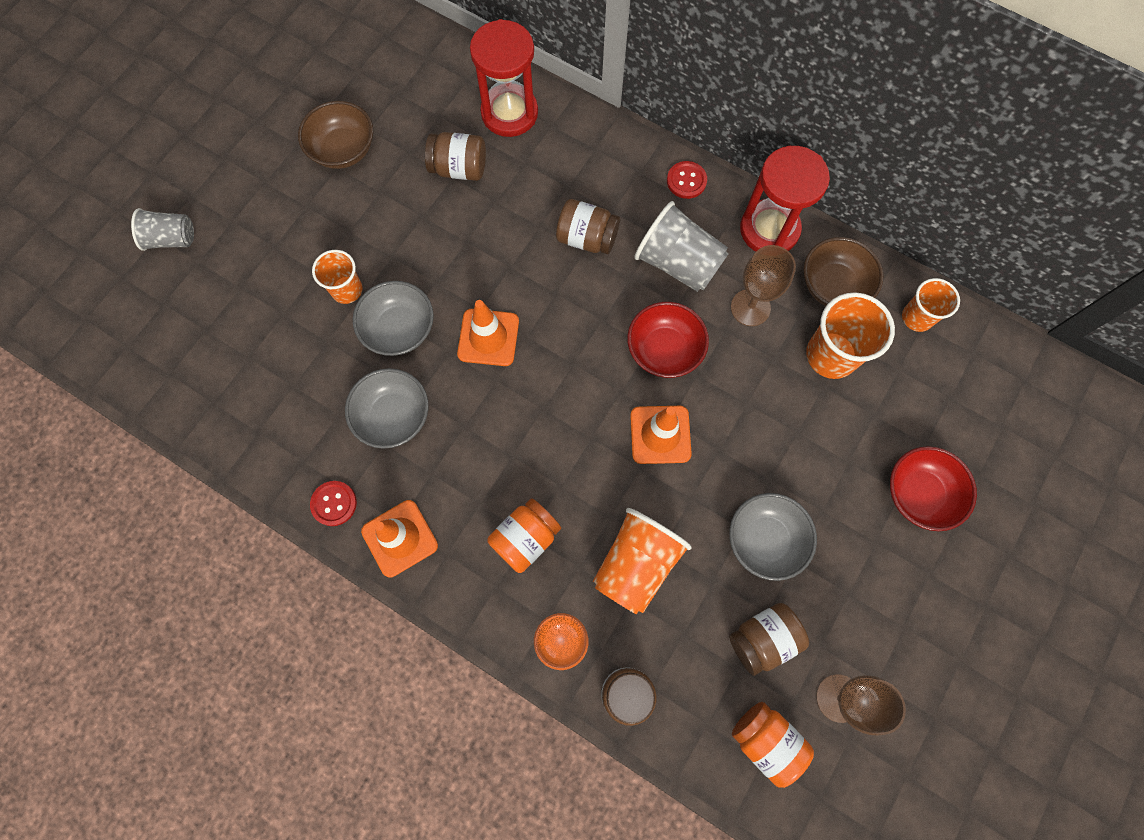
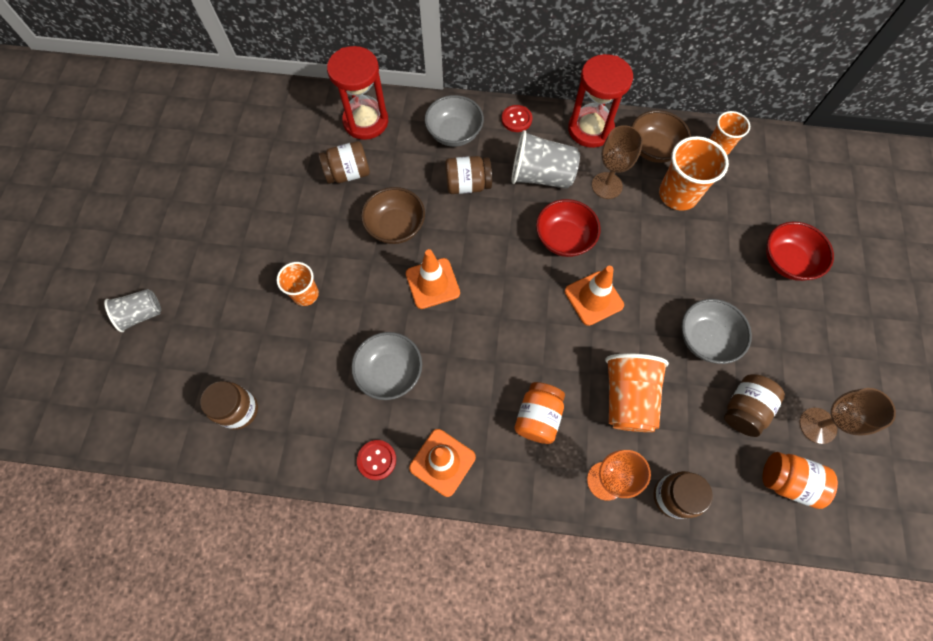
camera: 25 degrees left, 5 degrees down
(222, 386) = (239, 410): none -> brown jar
(343, 150) = (251, 194): brown bowl -> brown bowl (396, 226)
(399, 329) = (361, 306): grey bowl -> grey bowl (454, 133)

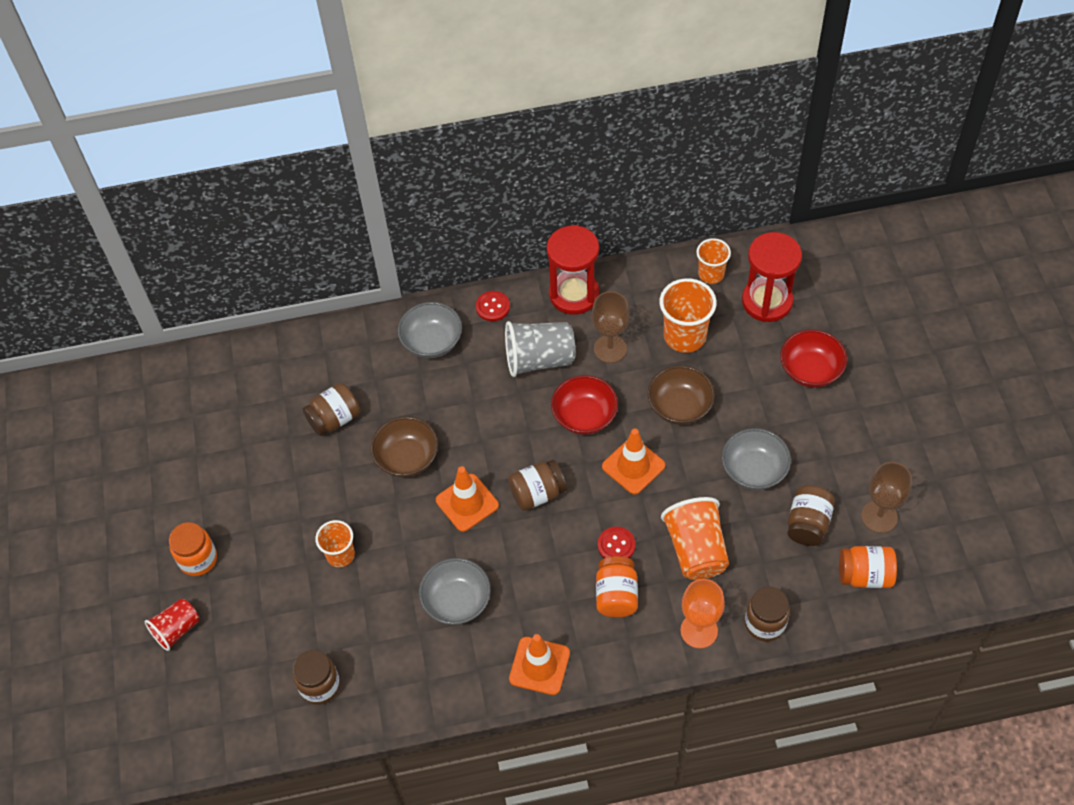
camera: 15 degrees left, 10 degrees down
(142, 314) = (177, 629): grey cup -> red cup
(186, 258) = (198, 559): none -> orange jar
(366, 121) = (331, 358): red hourglass -> red hourglass (767, 301)
(377, 460) = (475, 685): red button -> red button (616, 545)
(468, 185) = (466, 392): brown jar -> brown jar (537, 493)
(653, 149) = (645, 295): brown bowl -> brown bowl (680, 406)

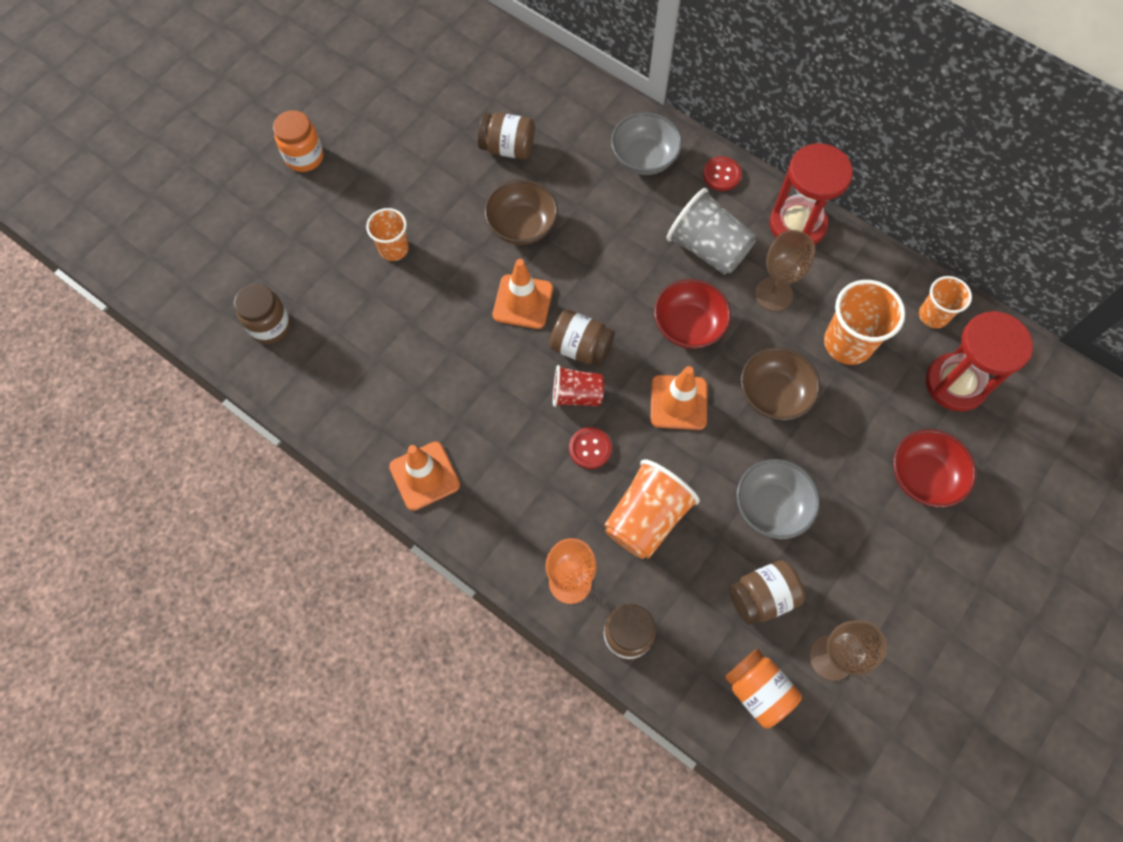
camera: 45 degrees right, 10 degrees up
(177, 629) = (235, 191): red cup -> red cup (576, 395)
(457, 601) = (428, 365): grey bowl -> none
(616, 595) = (543, 486): orange jar -> none

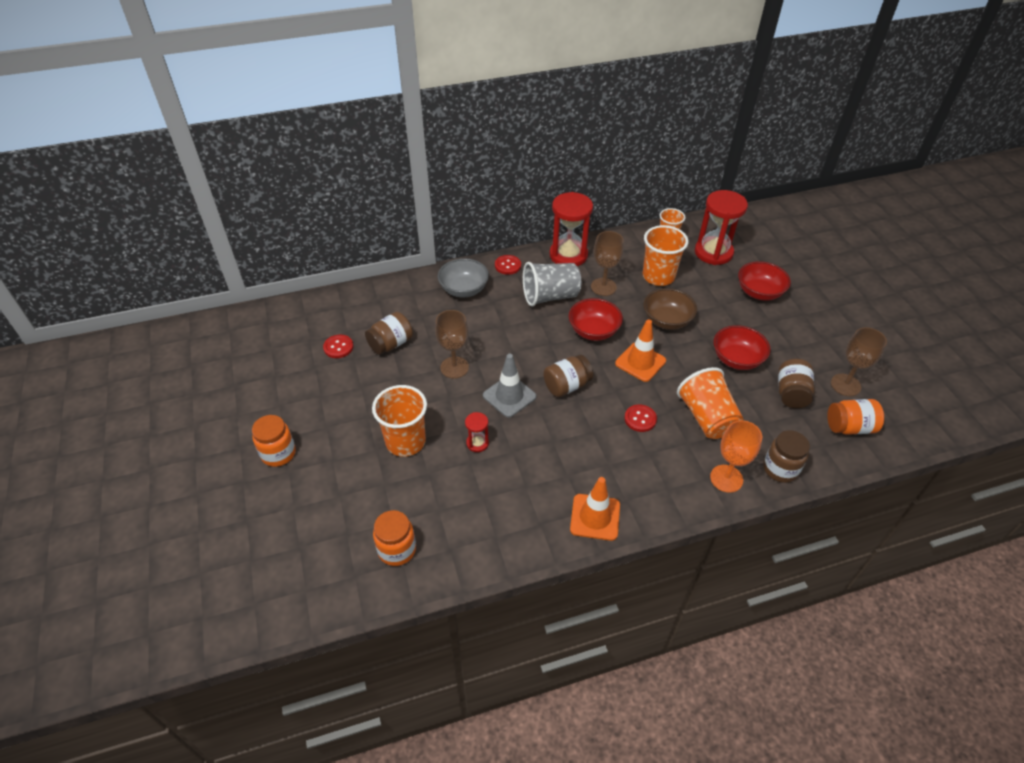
camera: 55 degrees left, 20 degrees down
(270, 326) = (397, 550): brown jar -> orange jar
(394, 249) = (405, 441): orange cup -> orange cup, size x1.60
(438, 312) = (477, 443): none -> red hourglass
(466, 107) = (338, 347): none -> red button
(522, 226) = (454, 367): brown bowl -> brown goblet
(523, 302) = (509, 396): orange traffic cone -> grey traffic cone
(576, 395) = (598, 405): red cup -> none
(771, 506) = (736, 359): grey bowl -> red bowl

